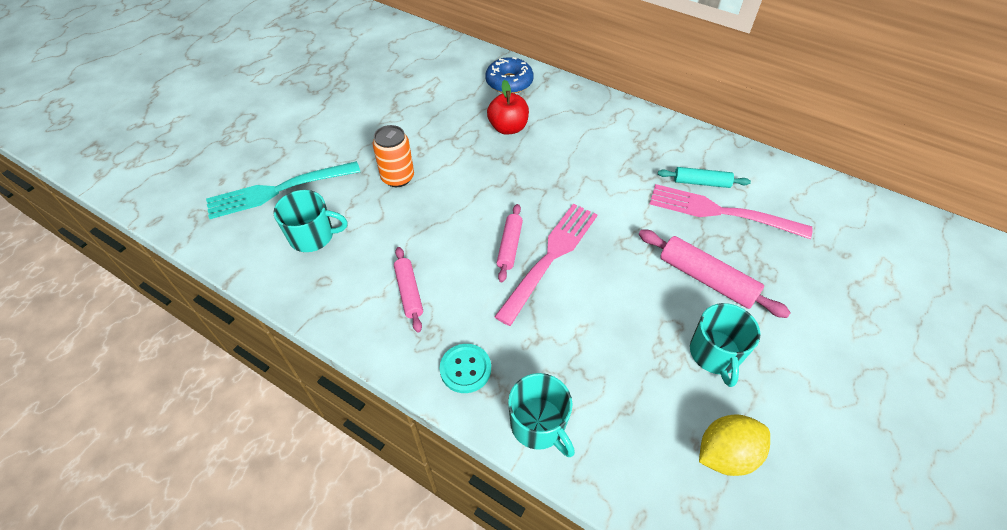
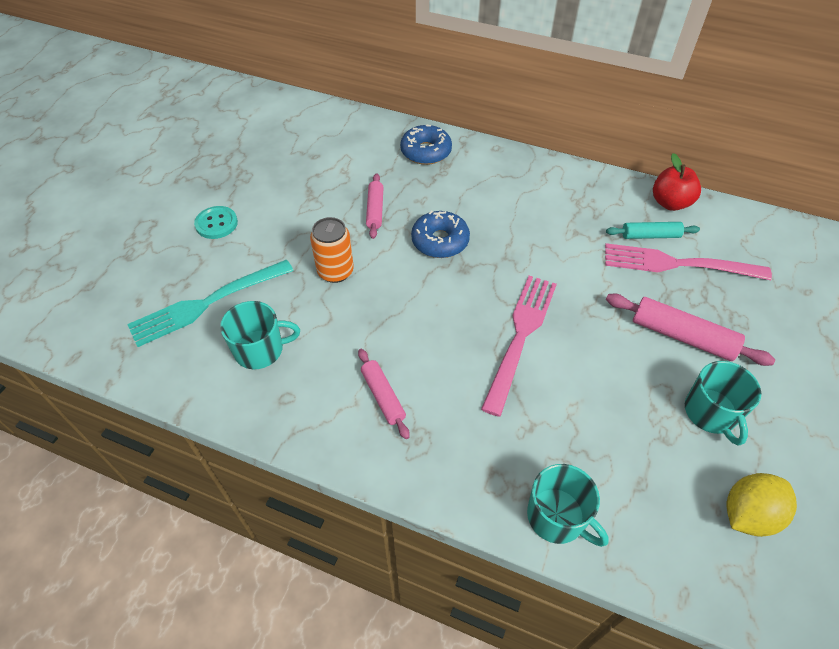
camera: 10 degrees left, 0 degrees up
(465, 369) = (465, 470): turquoise button -> turquoise button (216, 224)
(499, 163) = (440, 241): none -> blue donut
(508, 128) = (438, 202): red apple -> red apple (670, 203)
(510, 246) = (475, 330): pink rolling pin -> pink rolling pin (375, 210)

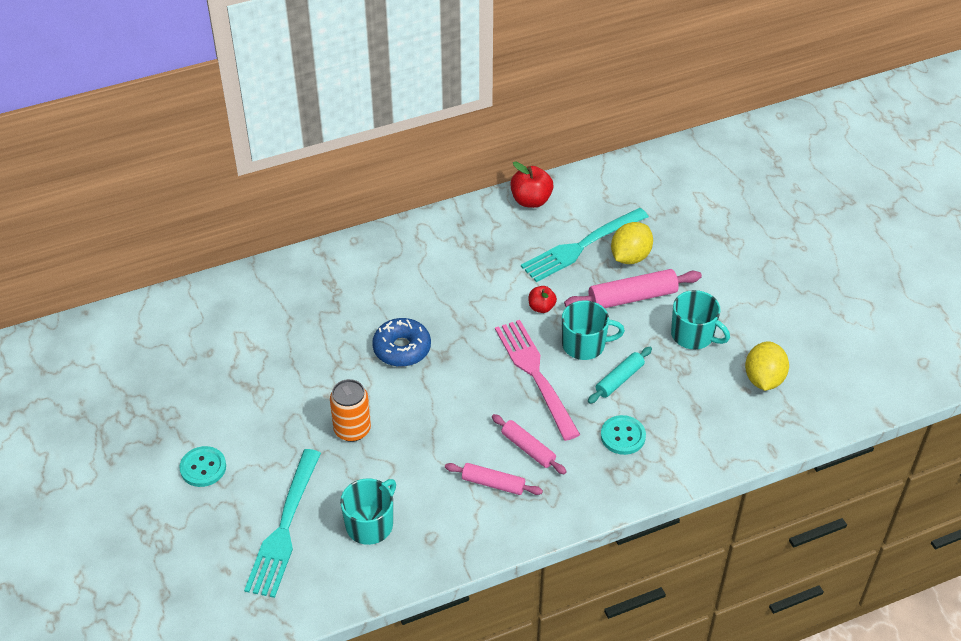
camera: 45 degrees left, 5 degrees down
(375, 210) = (321, 361): pink rolling pin -> pink rolling pin (528, 448)
(426, 152) = (301, 283): blue donut -> none
(539, 450) = (623, 436): none -> turquoise button
(557, 517) = (671, 464): turquoise mug -> turquoise mug (584, 345)
(587, 287) = (541, 307): none -> red apple
(650, 235) = (543, 237): turquoise rolling pin -> turquoise rolling pin (619, 379)
(678, 264) = (581, 246): pink fork -> turquoise fork
(717, 301) = (630, 257): none -> yellow lemon

